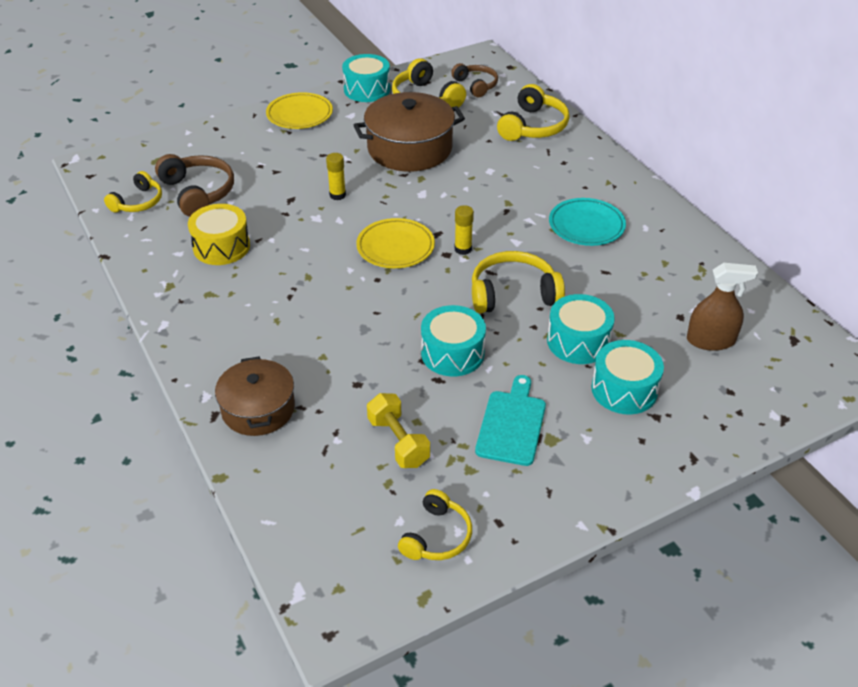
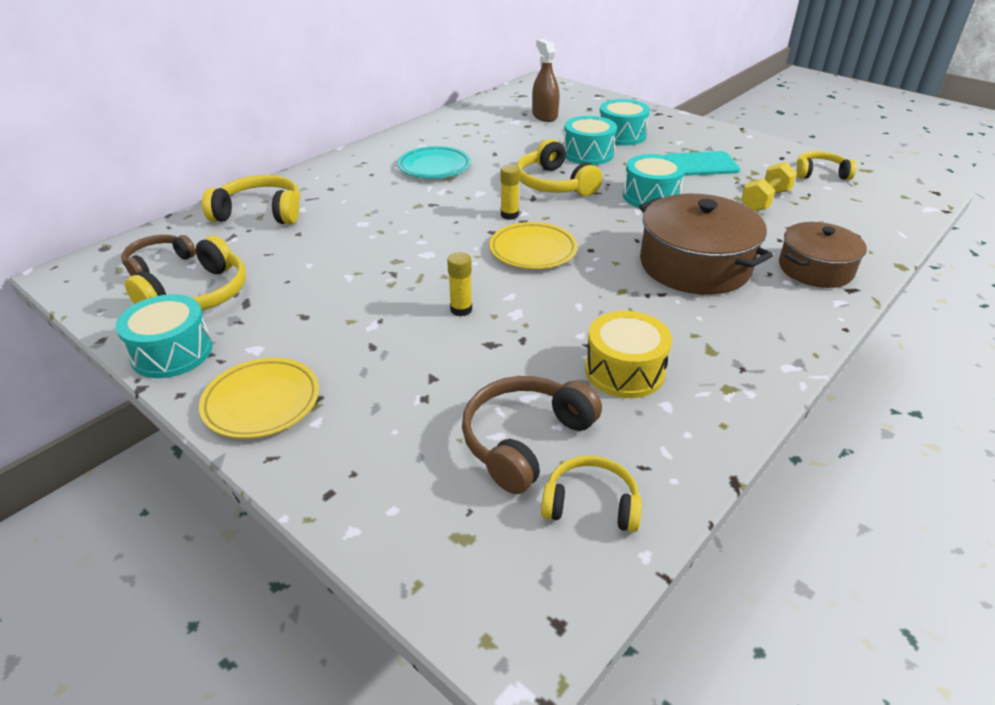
camera: 110 degrees left, 5 degrees down
(409, 148) = (333, 281): brown pot -> brown pot (695, 265)

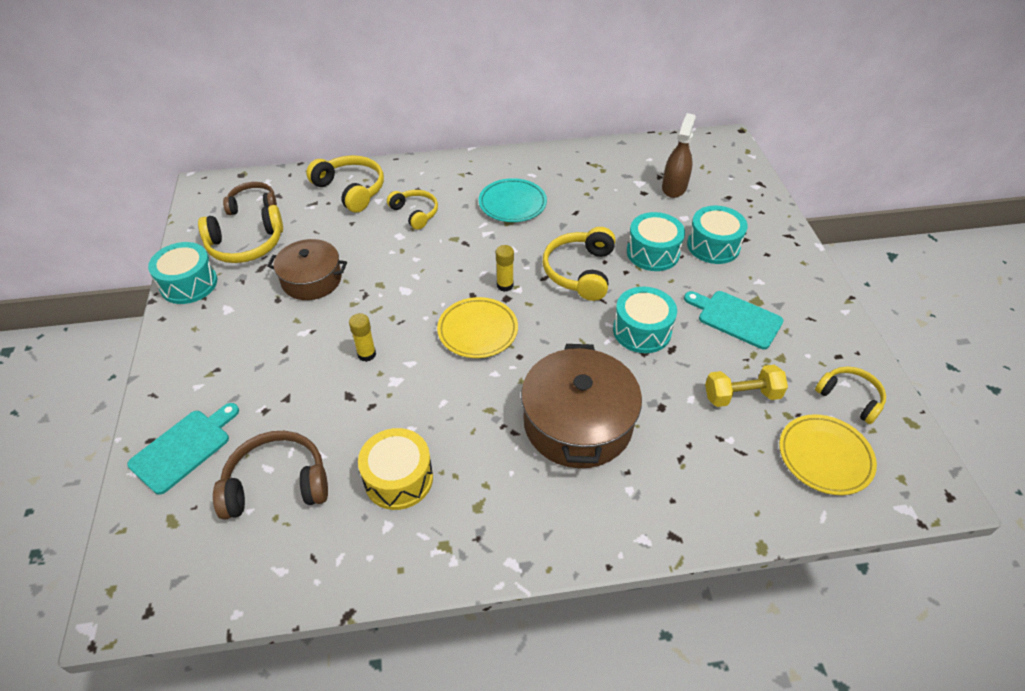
camera: 40 degrees right, 10 degrees up
(261, 402) = (189, 352): yellow plate -> yellow plate (824, 457)
(381, 475) = (184, 448): none -> turquoise cutting board
(591, 503) = (254, 556): yellow headphones -> yellow headphones (415, 213)
(815, 269) = (675, 495): brown pot -> brown pot (311, 280)

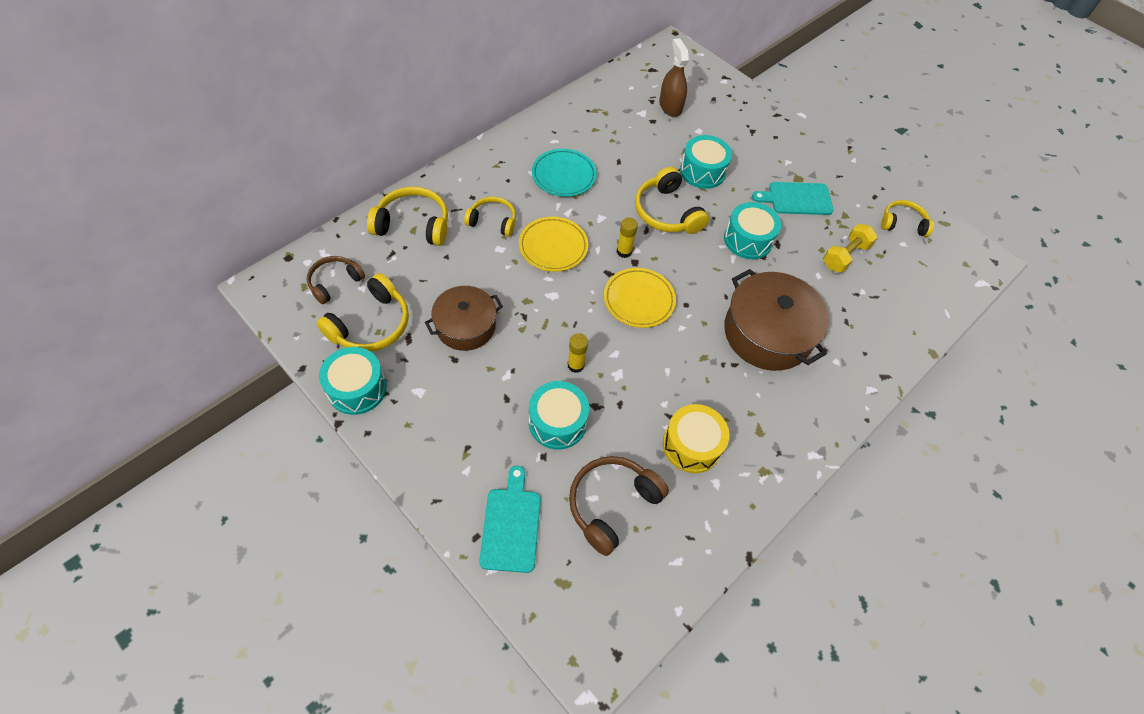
camera: 40 degrees left, 10 degrees up
(713, 246) = (737, 146): turquoise drum -> turquoise drum (557, 422)
(824, 457) = (919, 273): yellow plate -> yellow plate (553, 247)

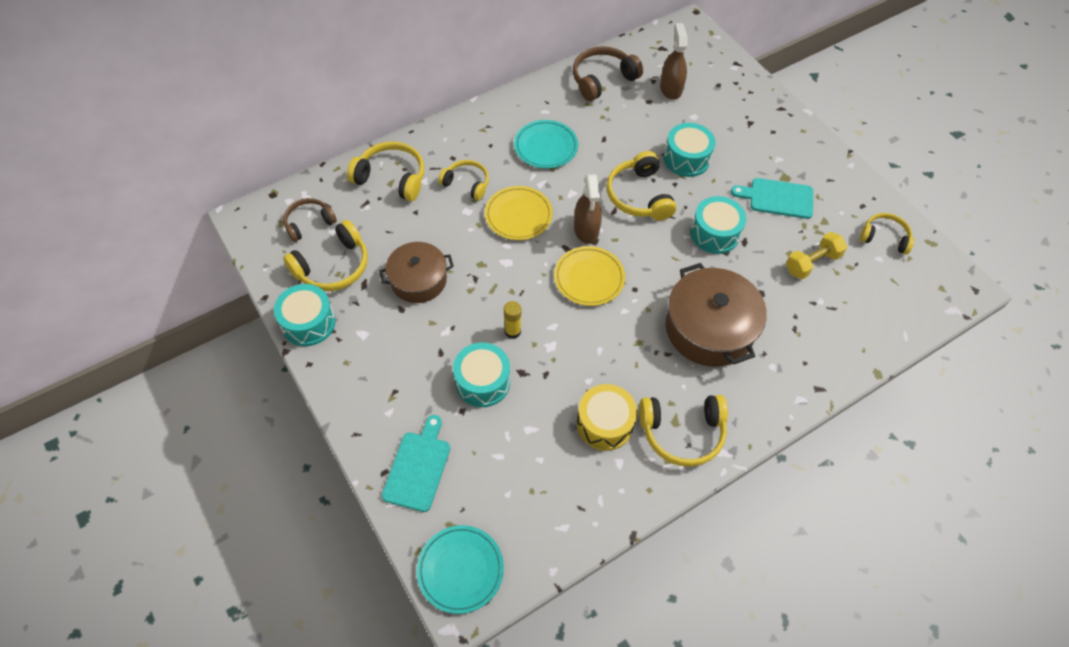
camera: 15 degrees right, 0 degrees up
(582, 628) = (460, 570): none -> turquoise plate
(611, 504) = (514, 465): brown headphones -> brown headphones (602, 79)
(624, 252) = (586, 229): yellow glue stick -> brown spray bottle
(769, 442) = (682, 433): none -> yellow headphones

